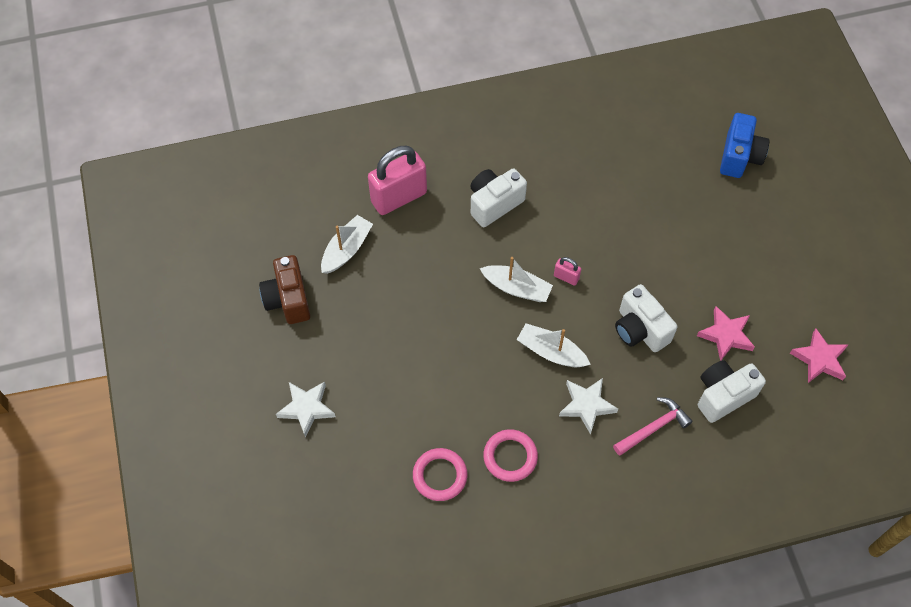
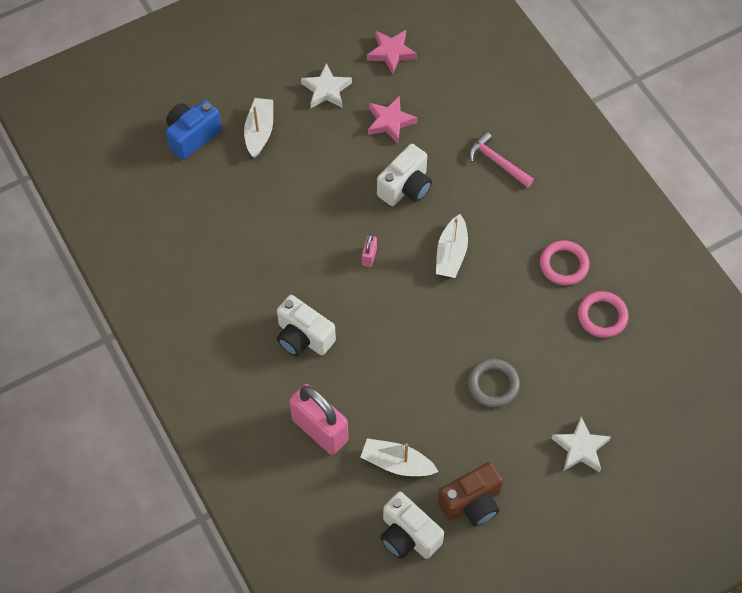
camera: 105 degrees left, 0 degrees up
(397, 350) = (493, 384): none -> grey ring
(517, 288) = (393, 296): white boat -> white boat (259, 131)
(586, 405) = (494, 215): white star -> white star (326, 90)
(723, 396) = (449, 116): white camera -> white camera (408, 535)
(739, 157) = (192, 136): blue camera -> blue camera turned 45 degrees counterclockwise

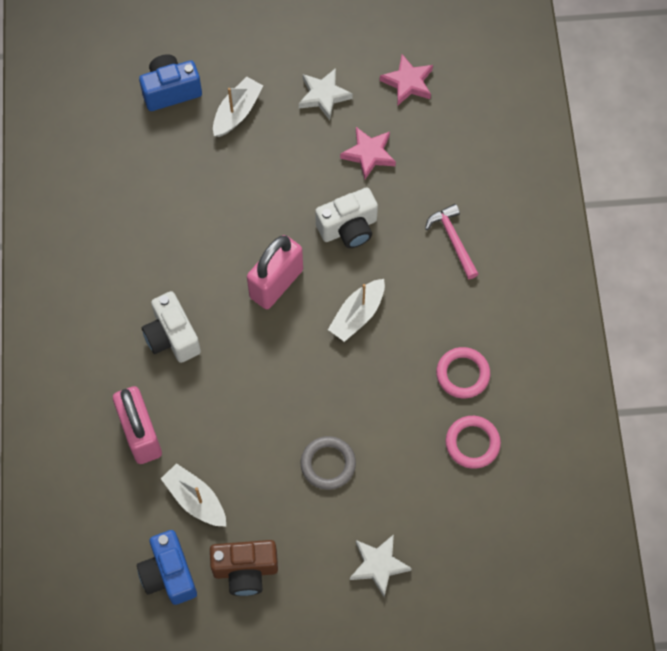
camera: 25 degrees right, 5 degrees up
(369, 256) = (276, 283): pink padlock -> pink padlock, size x2.29
(408, 535) = (169, 574): white camera -> blue camera

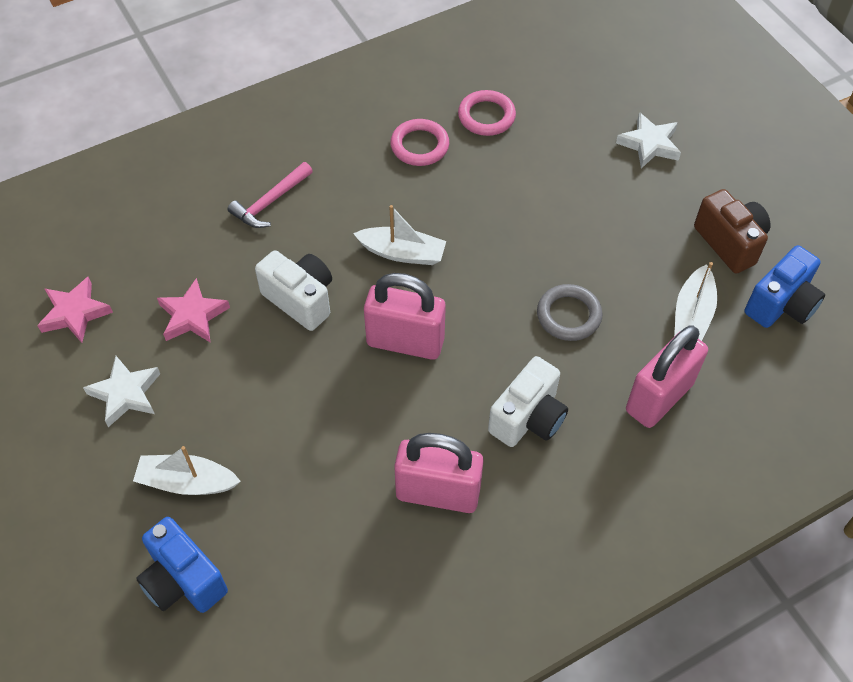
camera: 115 degrees left, 10 degrees down
(149, 255) = (438, 493): none -> pink padlock
(328, 464) = (580, 217): grey ring -> grey ring (568, 315)

